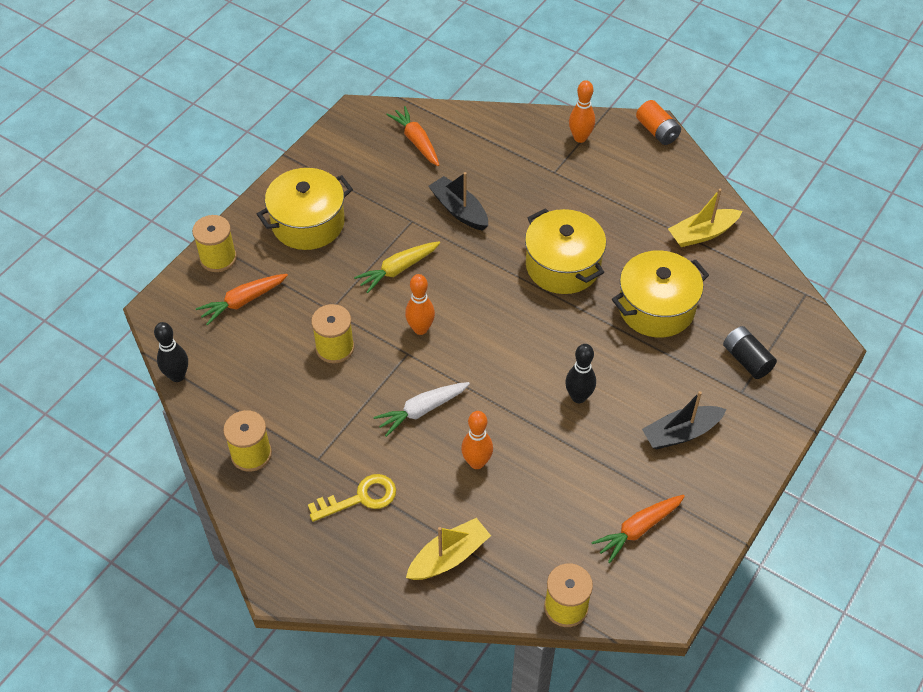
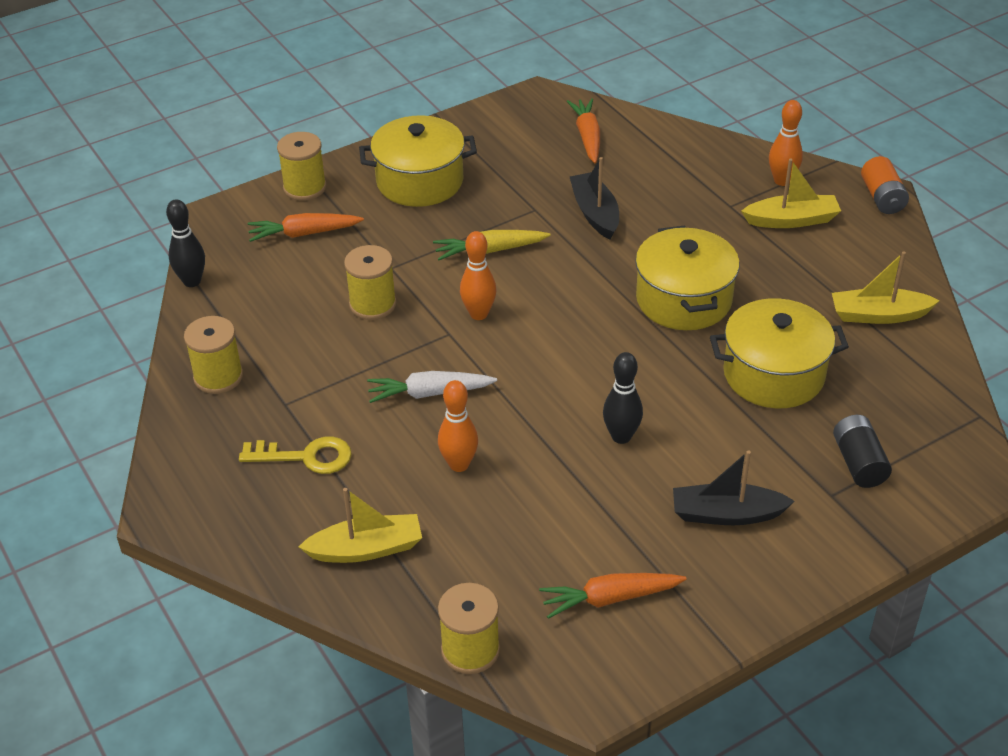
camera: 25 degrees right, 10 degrees down
(604, 171) = (791, 220): none -> yellow boat

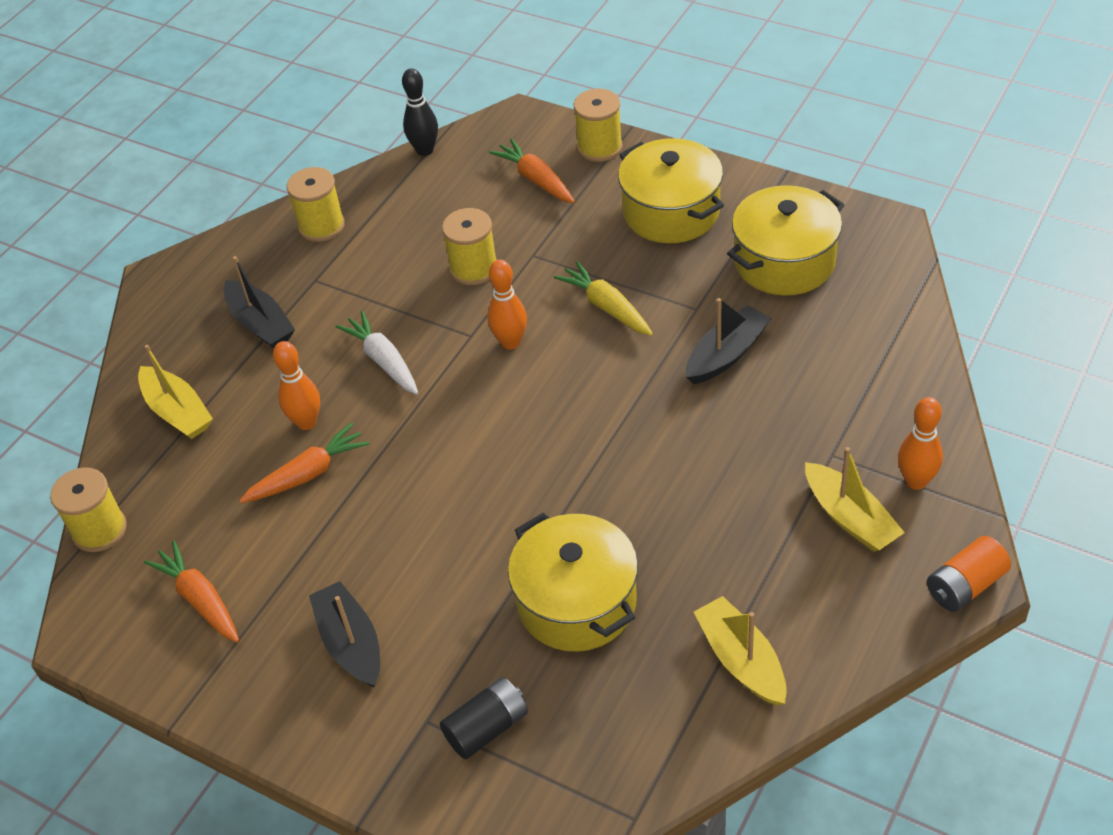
camera: 65 degrees right, 5 degrees up
(306, 457) = (261, 324): yellow key -> black boat
(587, 137) = (849, 292): orange carrot -> orange carrot (308, 474)
(621, 436) = (409, 518): black bowling pin -> none
(683, 300) = (642, 481): yellow pot -> yellow pot (784, 262)

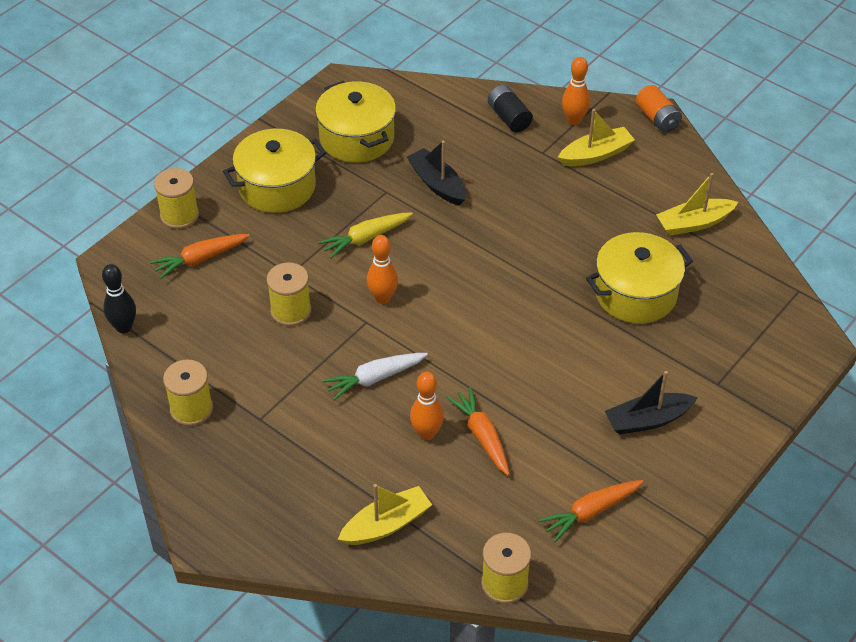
camera: 85 degrees left, 0 degrees up
(261, 324) = (300, 460): black boat -> none
(487, 728) = (727, 352): black battery -> black battery (509, 118)

